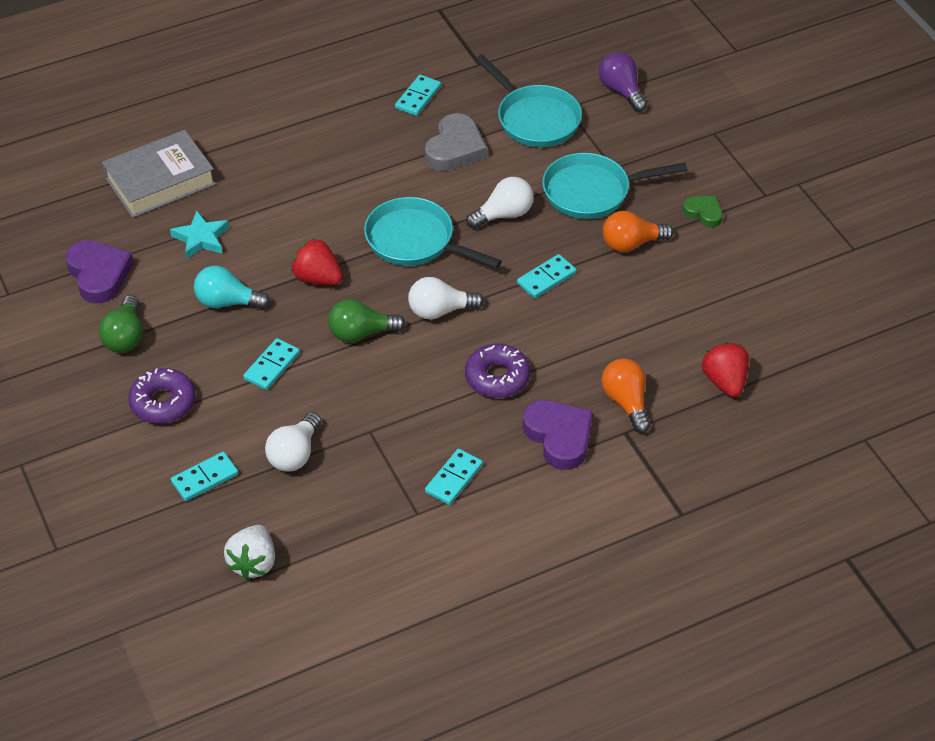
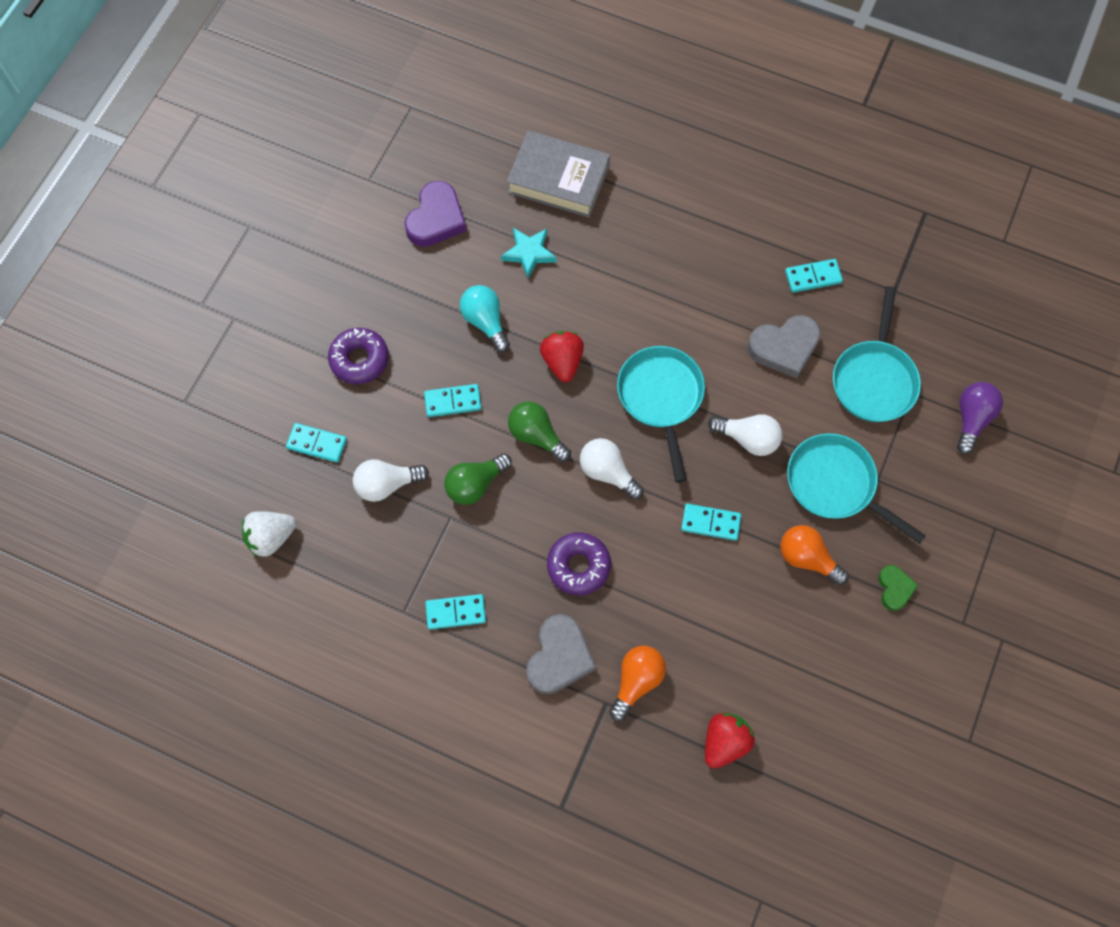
camera: 50 degrees right, 20 degrees up
(125, 336) = (396, 285): green light bulb -> green light bulb (475, 484)
(559, 437) = (559, 657): purple heart -> grey heart

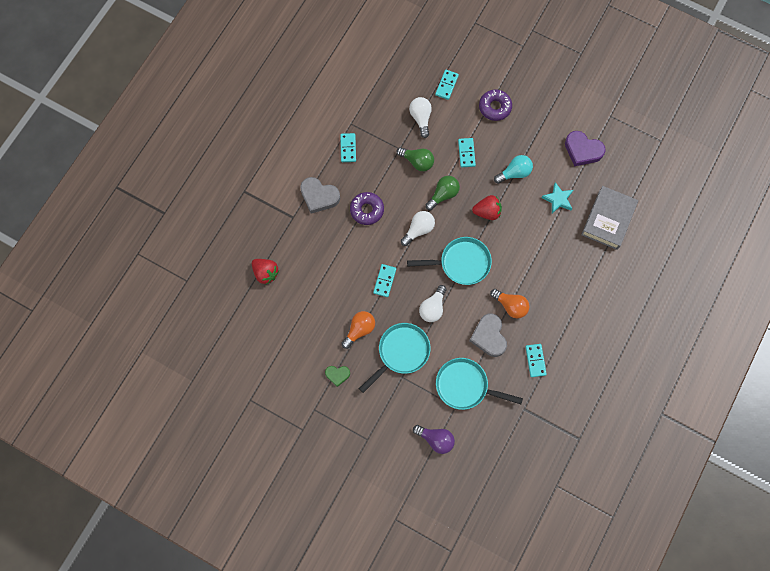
camera: 95 degrees right, 5 degrees up
(271, 537) = (396, 63): white strawberry -> none
(475, 484) = (417, 162): green light bulb -> green light bulb turned 150 degrees clockwise
(636, 681) = (302, 233): orange light bulb -> orange light bulb (510, 306)

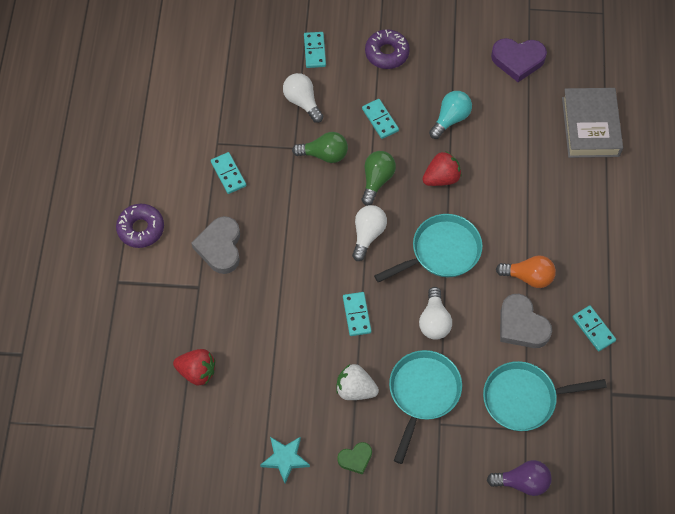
camera: 25 degrees left, 10 degrees down
(319, 196) = (220, 247): grey heart -> grey heart turned 90 degrees clockwise
(359, 330) = (355, 389): orange light bulb -> white strawberry
(367, 210) = (290, 238): purple donut -> purple donut (141, 229)
(558, 199) = (519, 128): turquoise star -> turquoise star (285, 459)

